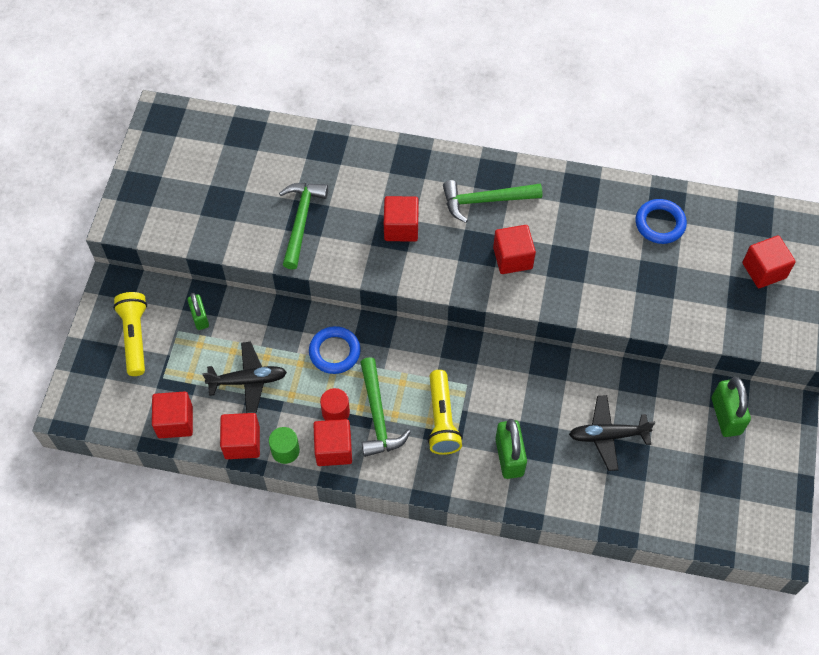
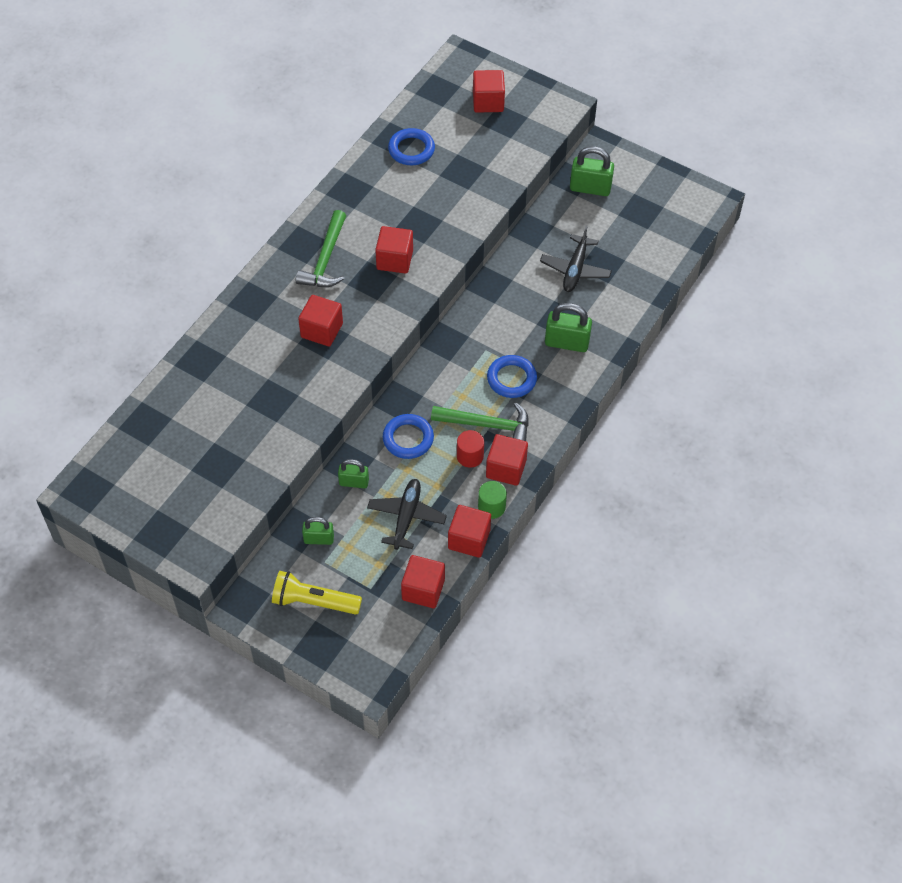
camera: 70 degrees left, 5 degrees down
(269, 324) = (354, 482): none -> green padlock
(301, 221) = (274, 406): green hammer -> none
(442, 419) = (511, 379): yellow flashlight -> blue ring

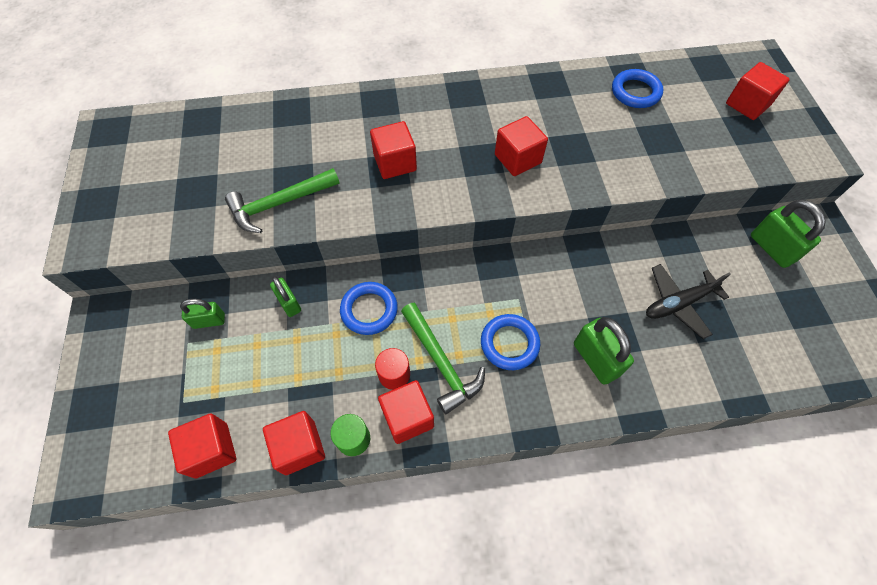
camera: 50 degrees right, 5 degrees up
(314, 601) = (138, 366): yellow flashlight -> none
(319, 539) = (209, 321): green padlock -> green padlock turned 60 degrees counterclockwise
(326, 259) = (467, 116): green hammer -> green hammer (280, 204)
(406, 517) = (284, 372): black plane -> none

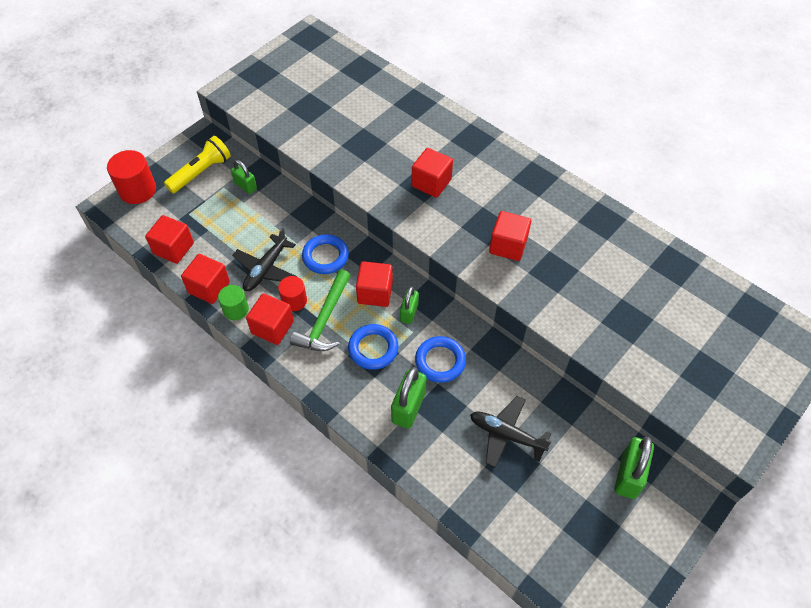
camera: 50 degrees right, 5 degrees down
(89, 435) = (137, 190): none -> red cylinder
(143, 351) = (201, 172): none -> yellow flashlight
(280, 204) = (340, 151): green hammer -> none
(289, 303) = (292, 213): green padlock -> green padlock (409, 312)
(331, 374) = (266, 269): none -> black plane
(635, 92) = (658, 278): blue ring -> blue ring (440, 361)
(747, 104) = (736, 361): red cube -> red cube (375, 293)

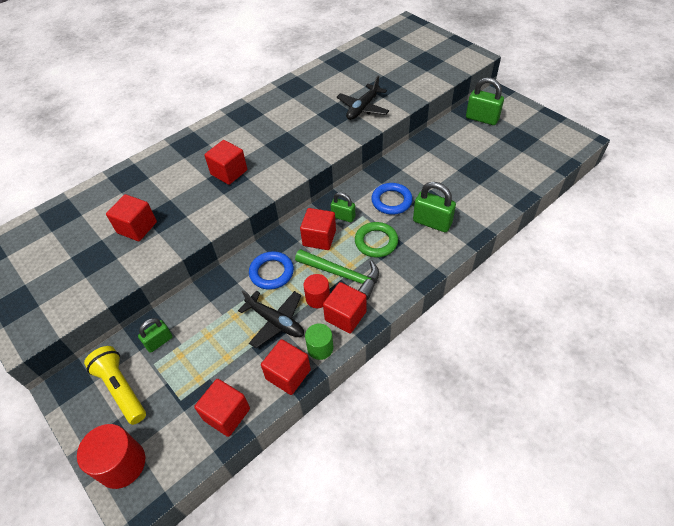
camera: 80 degrees left, 5 degrees down
(373, 349) = (376, 242): blue ring -> green ring
(506, 435) = (455, 170): black plane -> black plane (363, 108)
(508, 246) = (307, 134): red cube -> red cube (137, 227)

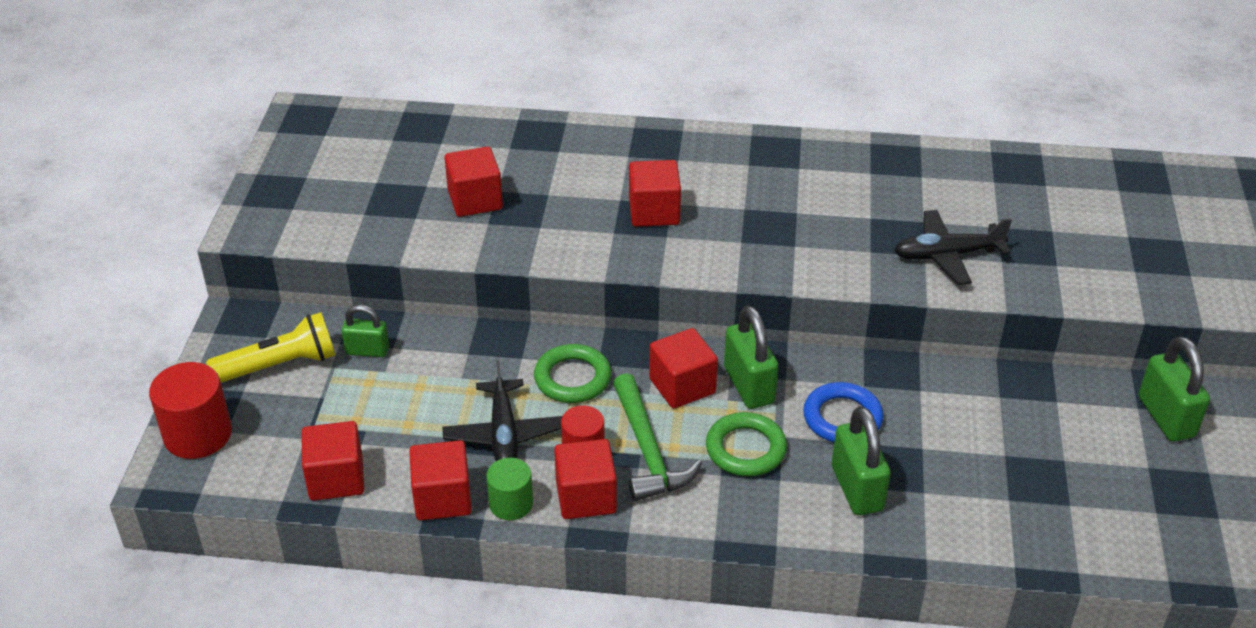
camera: 45 degrees right, 10 degrees down
(121, 389) = (279, 365): yellow flashlight -> yellow flashlight turned 60 degrees clockwise
(271, 272) = (572, 378): blue ring -> green ring
(343, 217) = (748, 385): green padlock -> green padlock, size x1.59

